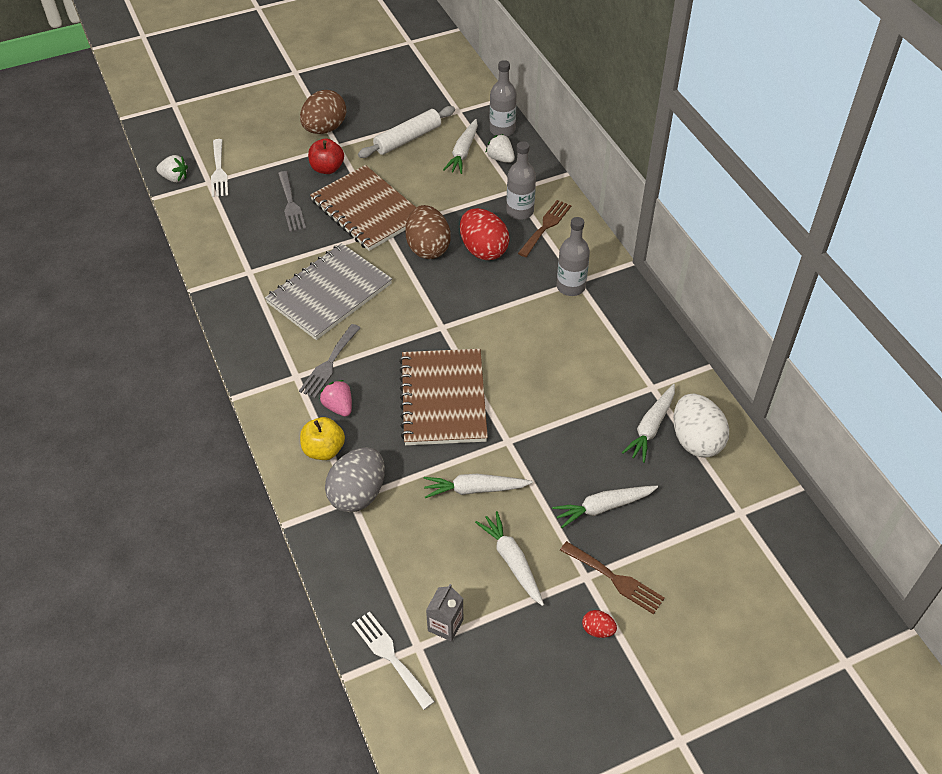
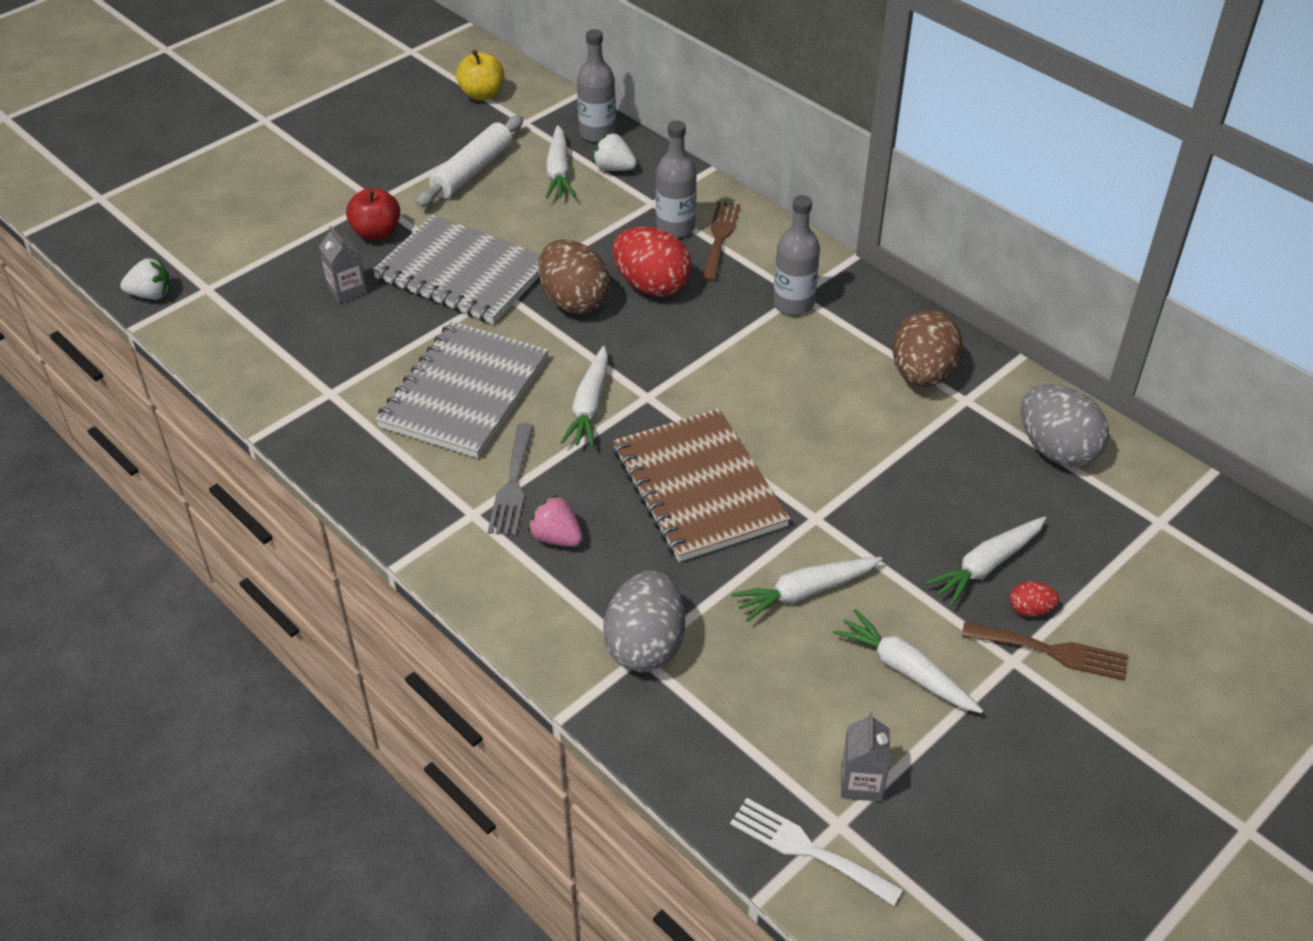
camera: 20 degrees left, 5 degrees down
(219, 171) = (215, 271): white fork -> none
(291, 204) = (347, 290): grey fork -> grey carton
(324, 450) = (565, 600): yellow apple -> yellow apple (482, 94)
(325, 129) = (346, 183): brown egg -> brown egg (922, 375)
(367, 210) = (462, 273): brown notebook -> grey notebook
(598, 630) = (1066, 723): red egg -> red egg (1030, 610)
(651, 427) = (991, 449): white carrot -> white carrot (589, 406)
(696, 440) = (1056, 450): white egg -> grey egg

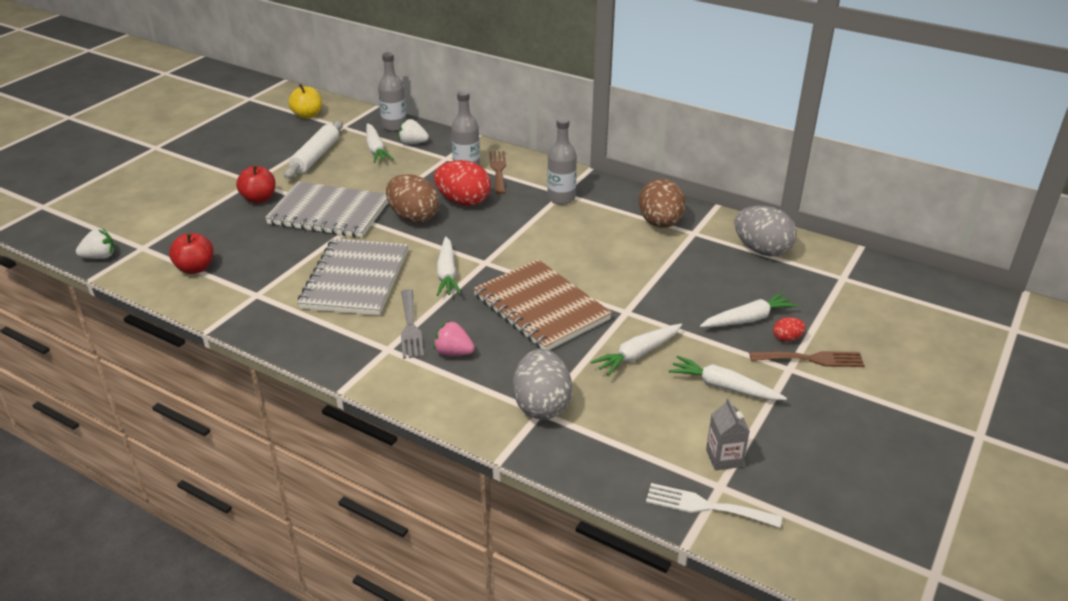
camera: 15 degrees left, 10 degrees down
(264, 335) = (195, 268): none -> red apple
(347, 290) = (248, 234): grey carton -> none
(986, 566) = (748, 319): white carrot -> white carrot turned 150 degrees counterclockwise

